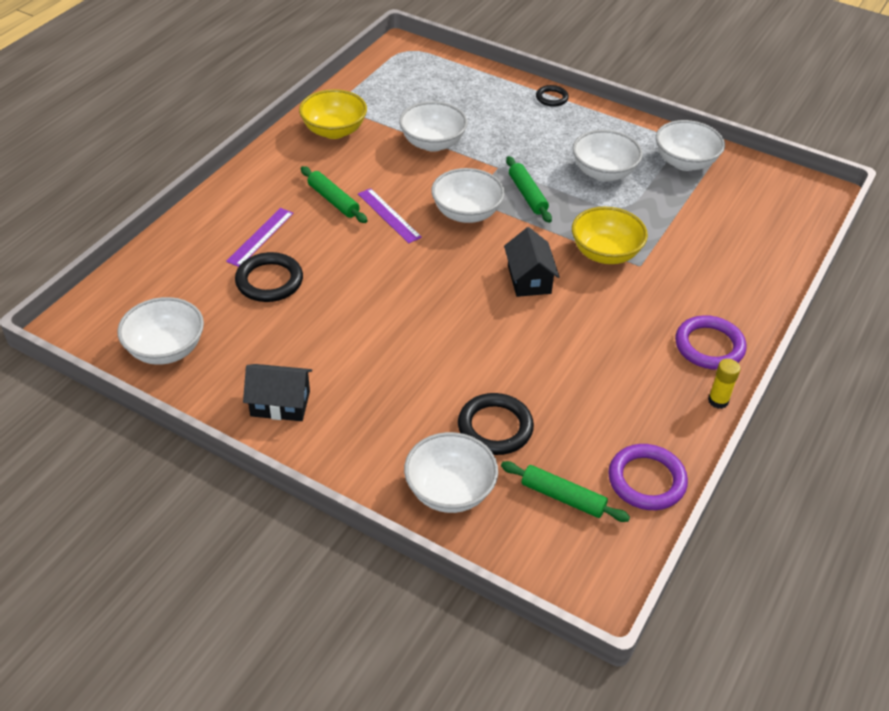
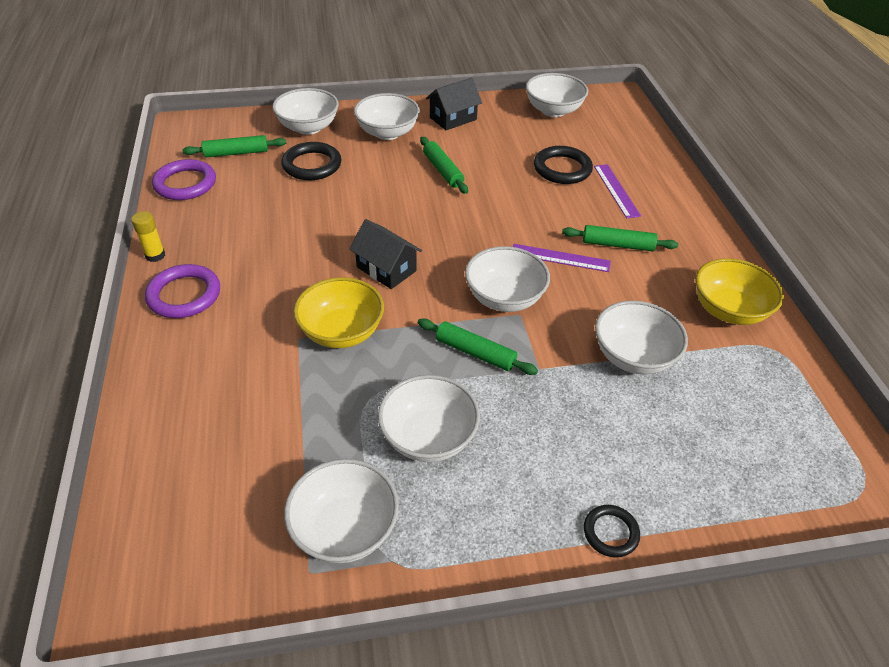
camera: 140 degrees right, 0 degrees up
(372, 426) = (387, 133): none -> white bowl
(376, 342) = (443, 170): none -> green rolling pin

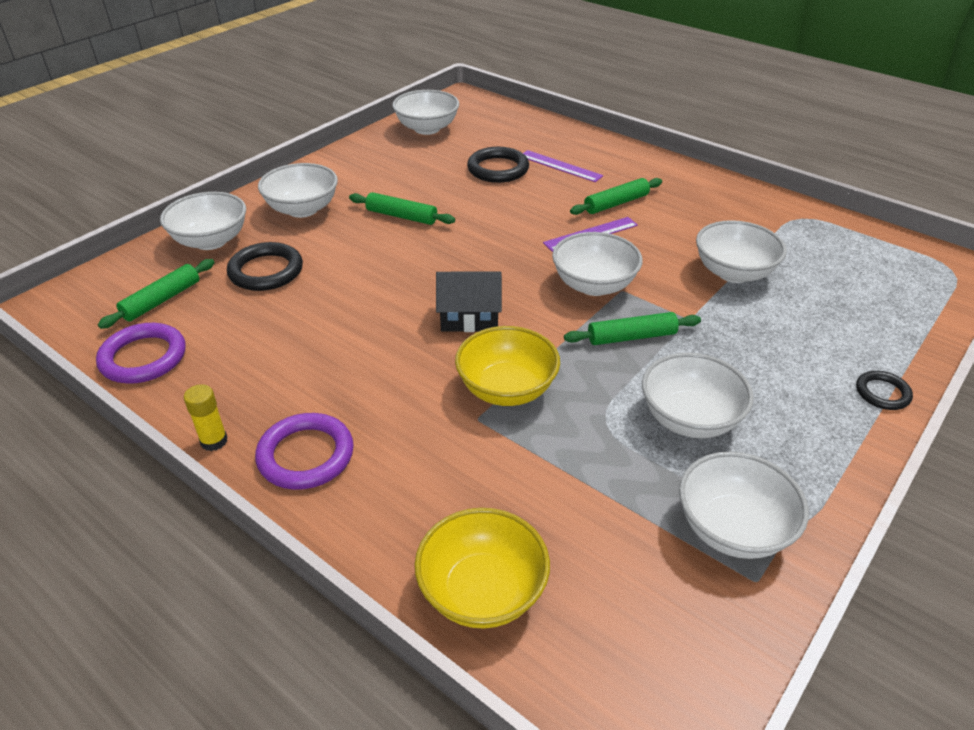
camera: 40 degrees left, 5 degrees down
(453, 118) = (348, 171): black house -> none
(728, 310) = (743, 209): yellow bowl -> yellow bowl (482, 591)

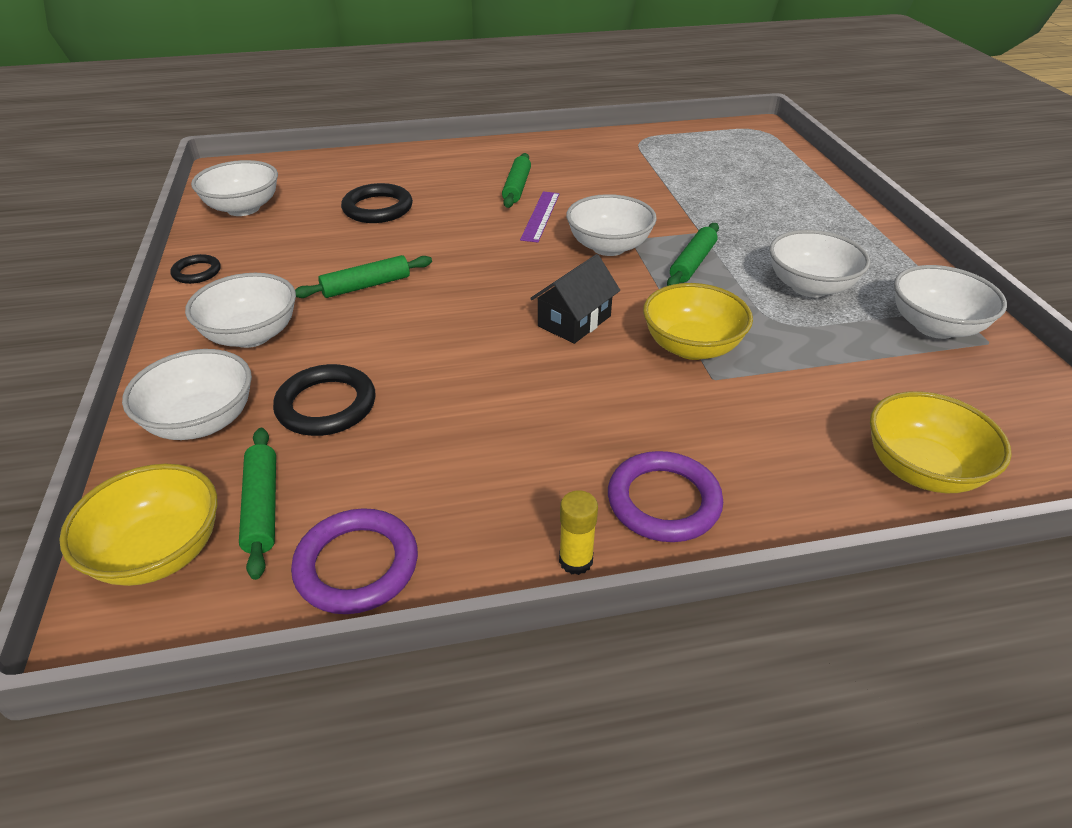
camera: 50 degrees left, 0 degrees up
(103, 289) = (159, 552): none -> yellow bowl
(560, 166) = (424, 182): purple ruler -> none
(733, 272) = (669, 191): white bowl -> none
(882, 393) = (852, 211): black ring -> black ring (197, 272)

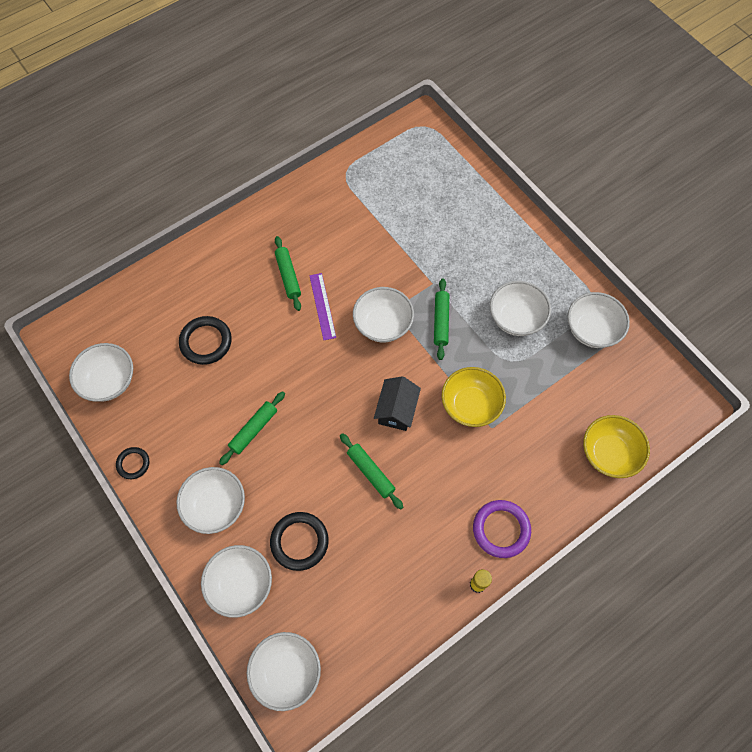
camera: 25 degrees left, 25 degrees up
(159, 552) = (286, 672): yellow bowl -> white bowl
(262, 507) = (315, 623): green rolling pin -> green rolling pin (371, 472)
(357, 565) = (383, 634): purple ring -> none

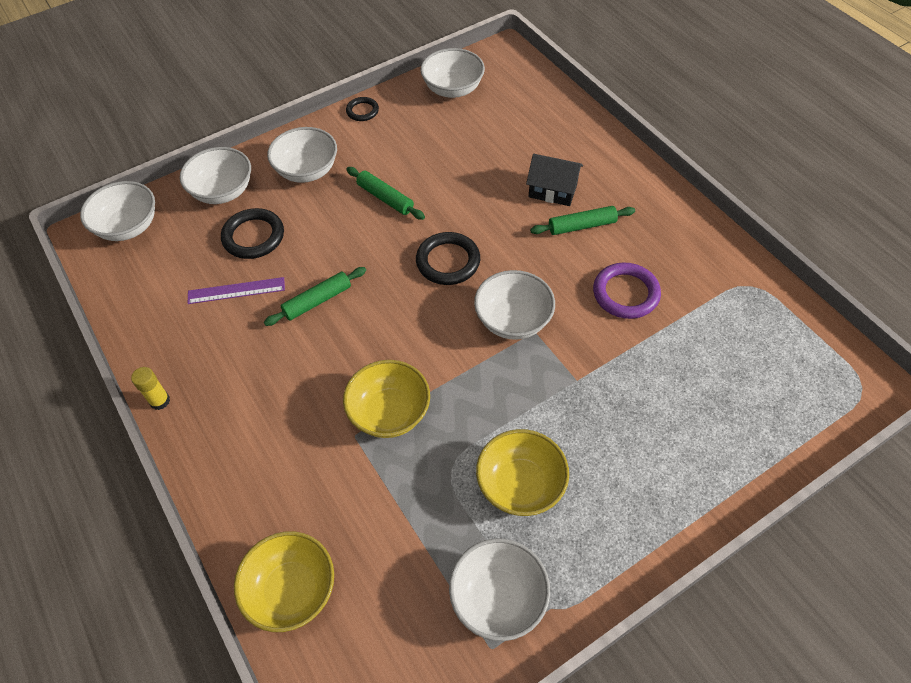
camera: 95 degrees right, 10 degrees down
(206, 342) = (494, 157): black ring -> black ring (448, 261)
(322, 306) = (540, 258): purple ruler -> purple ruler (236, 290)
(396, 410) = (392, 329): black house -> black house (553, 190)
(441, 321) = (516, 386): green rolling pin -> none
(501, 529) = (218, 433): purple ring -> purple ring (625, 293)
(516, 318) = (520, 485): white bowl -> yellow bowl

